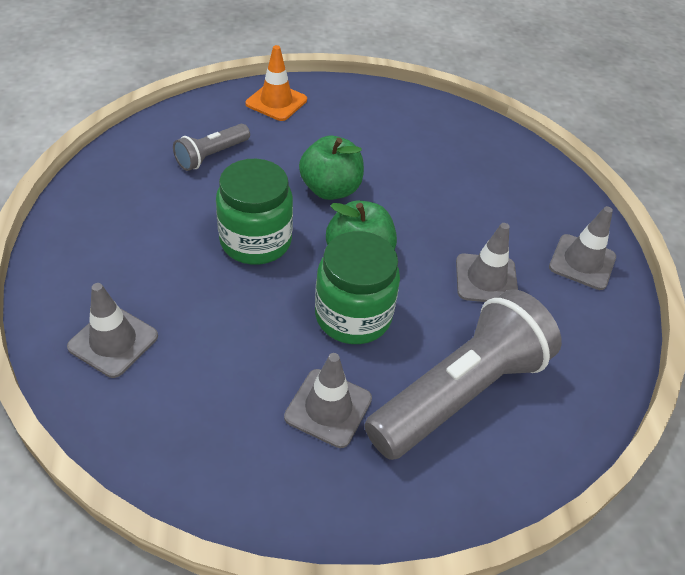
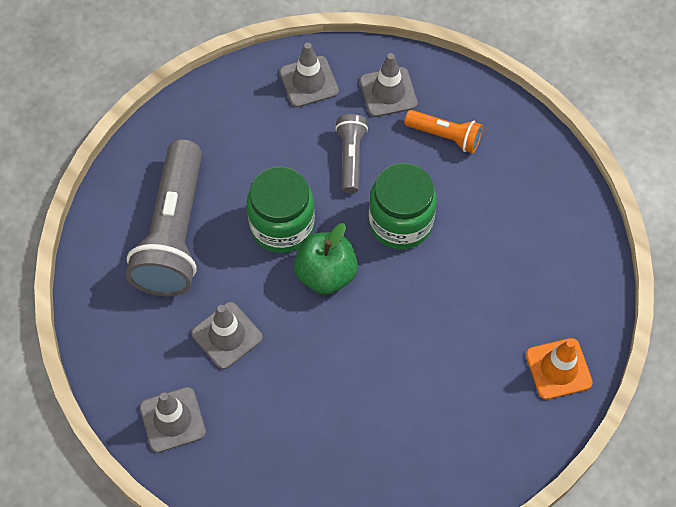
camera: 140 degrees right, 15 degrees up
(129, 266) = (445, 136): none -> orange flashlight
(211, 156) = (522, 263): grey flashlight -> grey flashlight (350, 157)
(328, 408) = (236, 160): grey traffic cone -> grey traffic cone (309, 82)
(330, 189) = (408, 315): green apple -> none

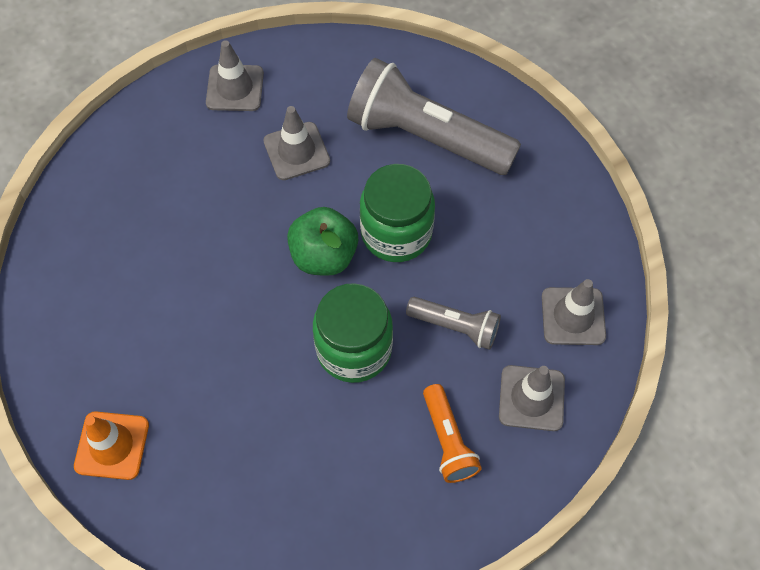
camera: 110 degrees right, 0 degrees up
(445, 136) = (448, 440): orange flashlight -> orange flashlight turned 60 degrees counterclockwise

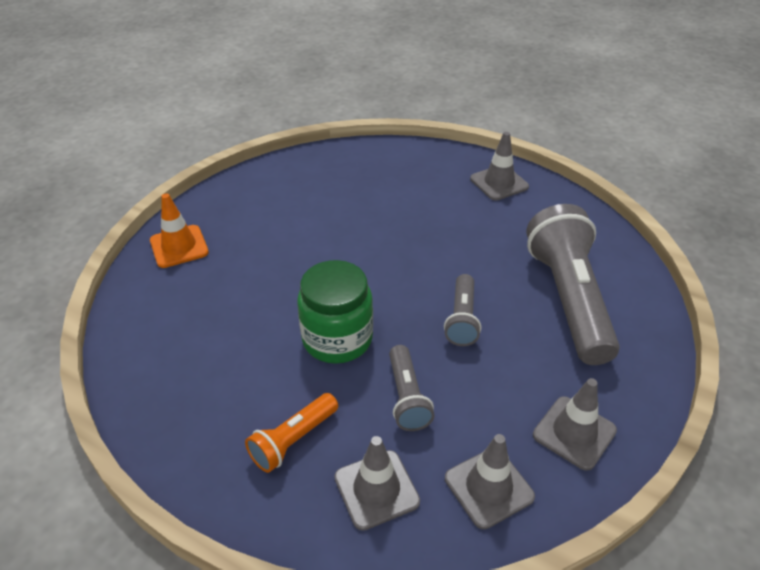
camera: 60 degrees right, 20 degrees down
(296, 151) = (480, 233): grey traffic cone -> grey traffic cone (574, 433)
(324, 256) = (405, 286): green apple -> none
(396, 233) = (462, 319): green jar -> grey flashlight

